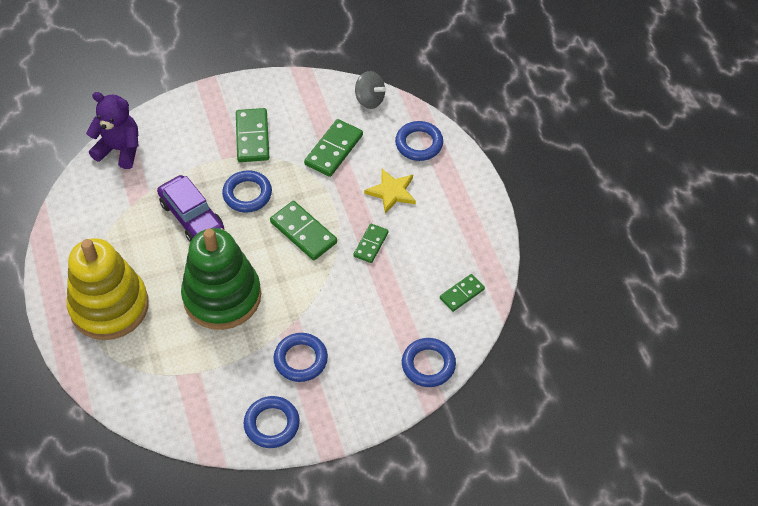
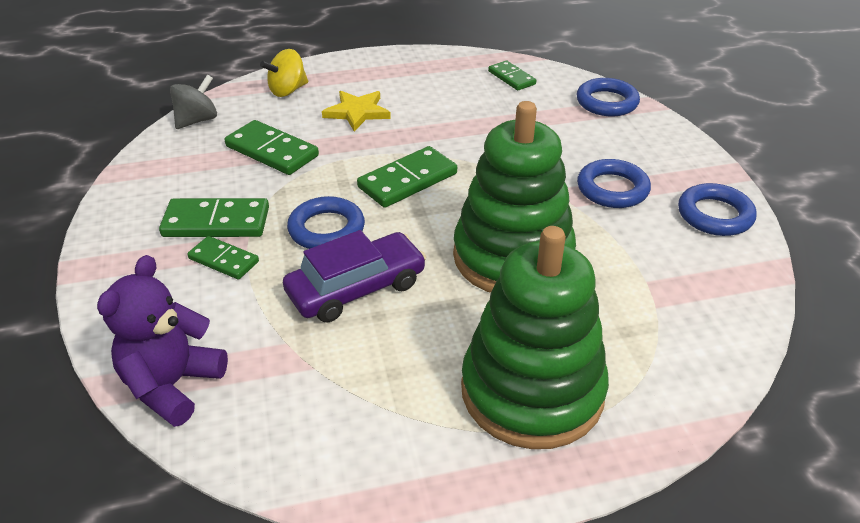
camera: 85 degrees left, 15 degrees down
(109, 306) = (532, 391): yellow stacking toy -> green stacking toy
(371, 244) = (435, 130): green domino -> green domino (224, 260)
(419, 144) = (287, 91): blue ring -> yellow spinning top

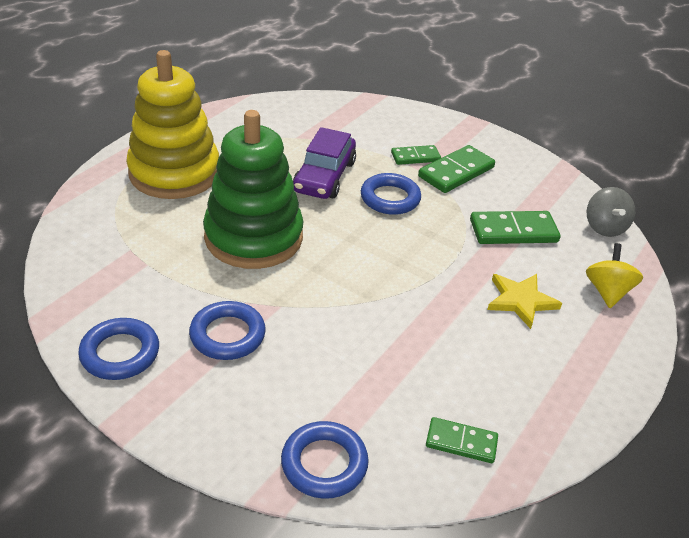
camera: 135 degrees right, 0 degrees up
(172, 385) = (347, 107): purple teddy bear -> none
(408, 180) = (390, 257): green domino -> none
(532, 391) = (174, 173): green stacking toy -> yellow stacking toy

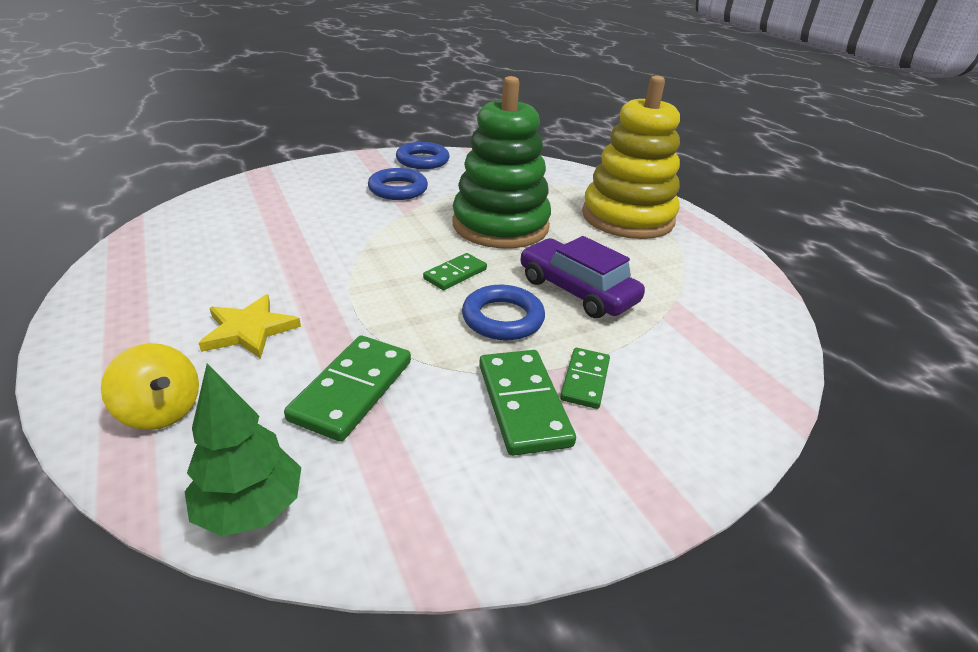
camera: 120 degrees right, 5 degrees down
(324, 464) = (253, 187): blue ring -> none
(461, 442) = (184, 231): green domino -> green domino (455, 274)
(604, 227) = (251, 509): grey spinning top -> green tree

